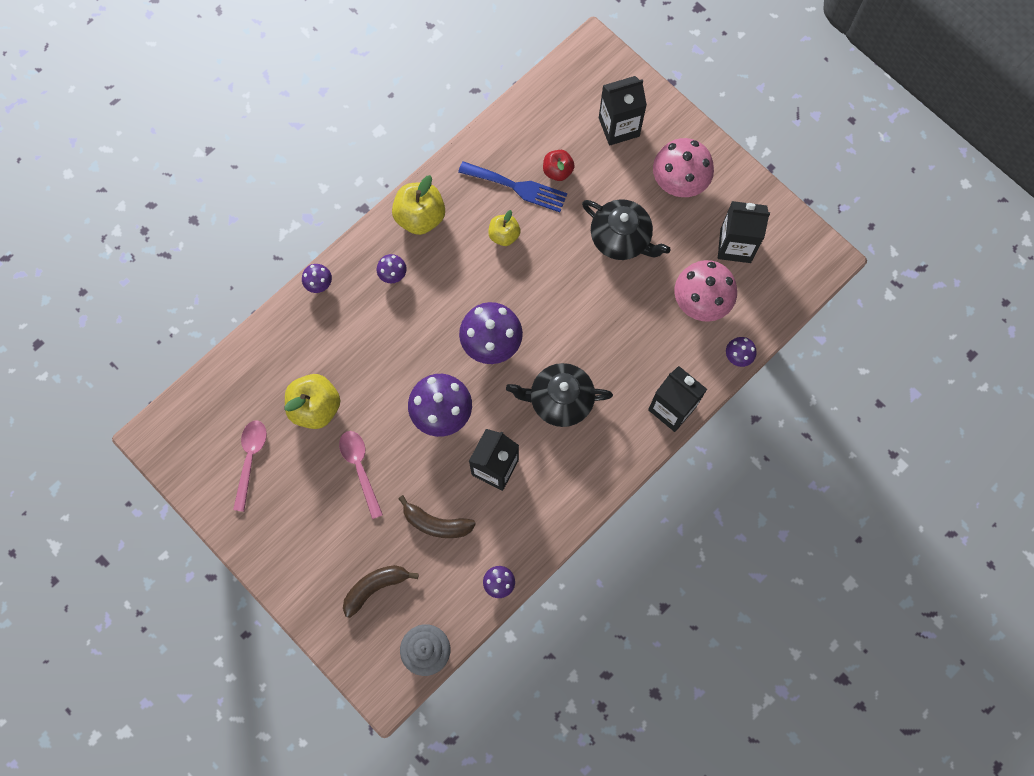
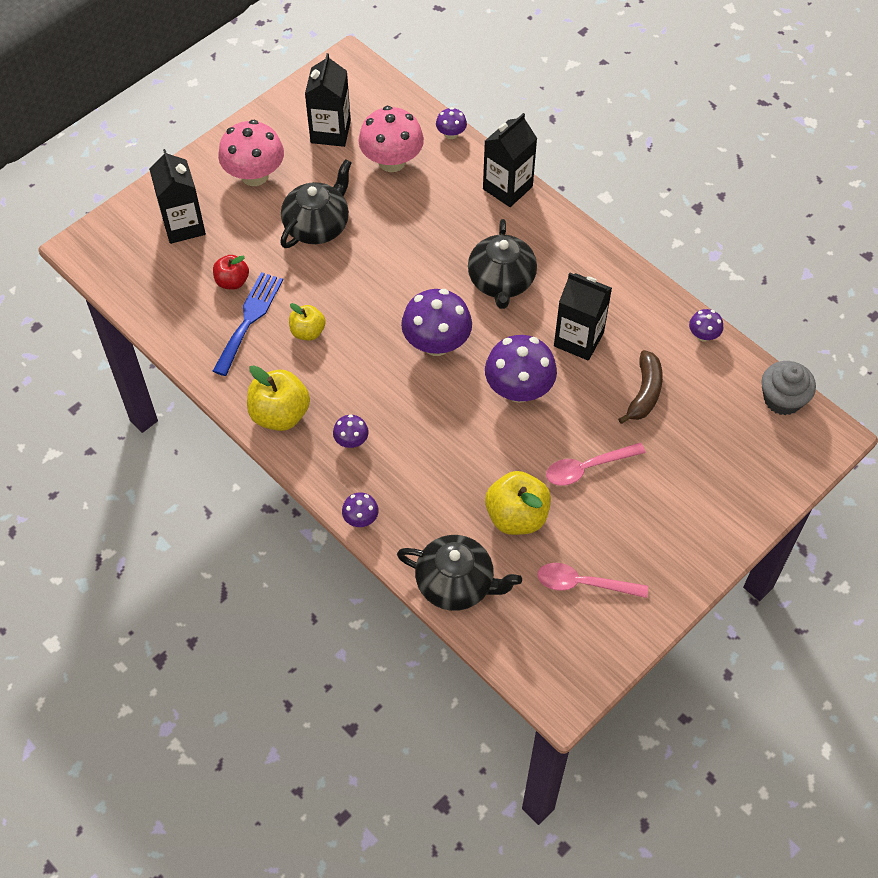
camera: 90 degrees left, 15 degrees down
(256, 358) = (456, 583): none -> black teapot
(375, 587) = (720, 449): brown banana -> none

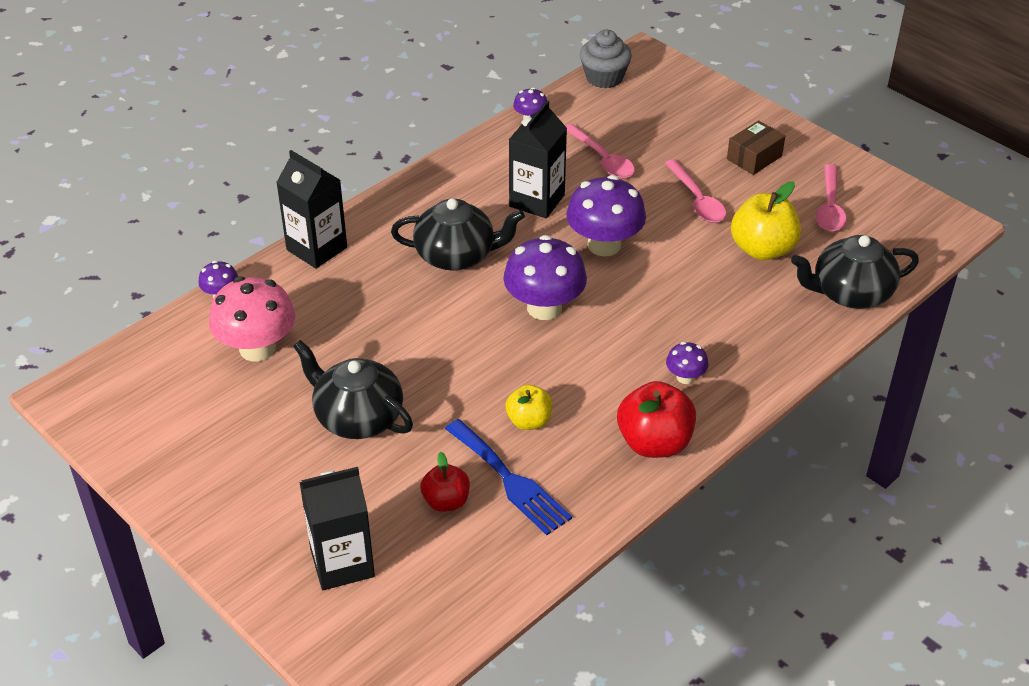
camera: 90 degrees left, 15 degrees down
(249, 319) = (509, 480): blue fork -> blue fork turned 150 degrees counterclockwise
(254, 175) = (258, 487): pink mushroom -> none
(280, 414) = (654, 443): yellow apple -> red apple
(330, 132) = (193, 409): black carton -> none
(361, 519) = (787, 367): purple mushroom -> none
(456, 583) = (850, 293): black teapot -> black teapot turned 120 degrees counterclockwise
(644, 393) = (603, 159): brown banana -> pink spoon
(658, 524) = (754, 157): none -> brown box

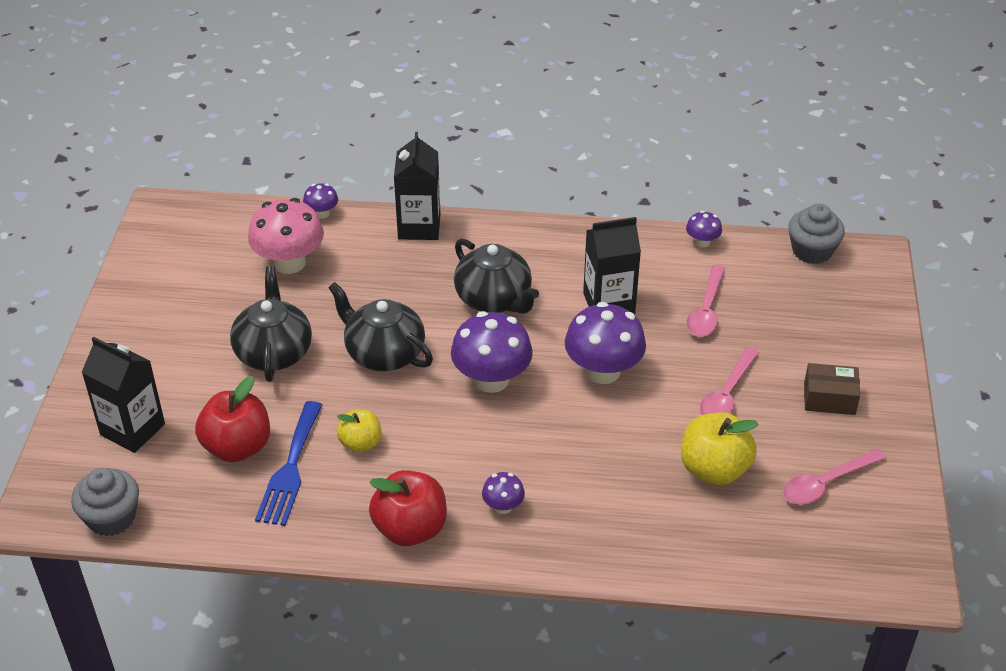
camera: 50 degrees right, 0 degrees up
(438, 634) = (111, 517): none -> grey cupcake
(446, 501) = (237, 447): red apple -> red apple, size x1.65
(850, 293) = (726, 558): black teapot -> black teapot (384, 353)

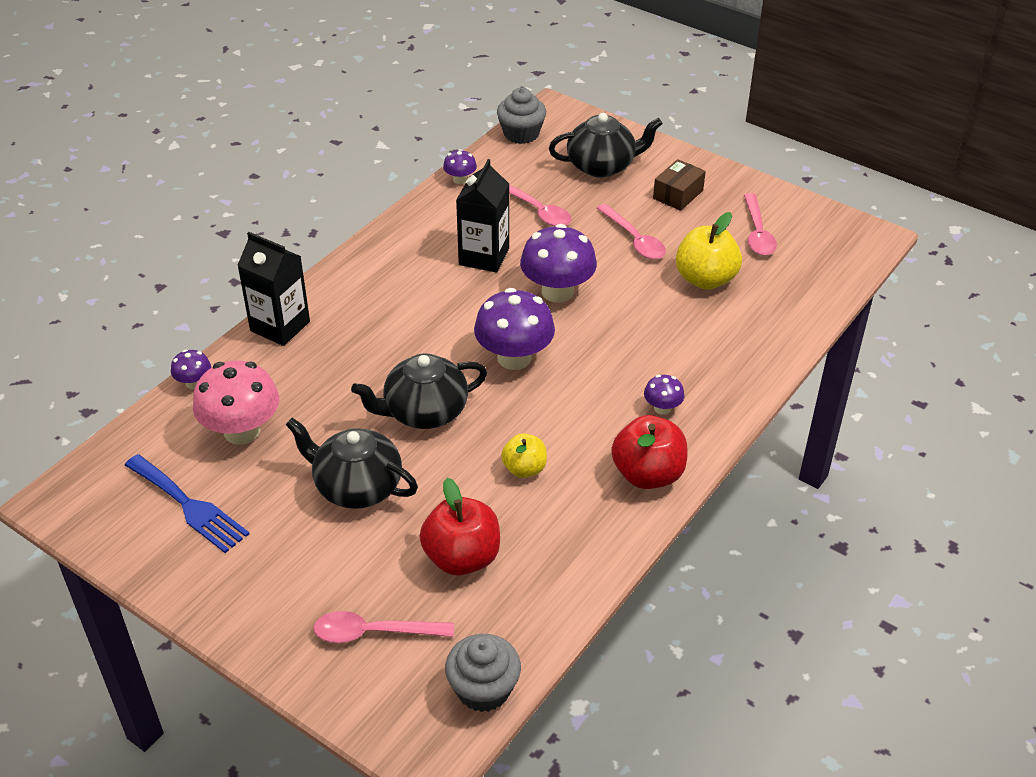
camera: 60 degrees left, 0 degrees up
(132, 429) = (373, 632): black carton -> pink spoon
(290, 468) = (519, 528): blue fork -> blue fork (189, 506)
(494, 299) = (418, 317): black teapot -> black teapot (602, 166)

